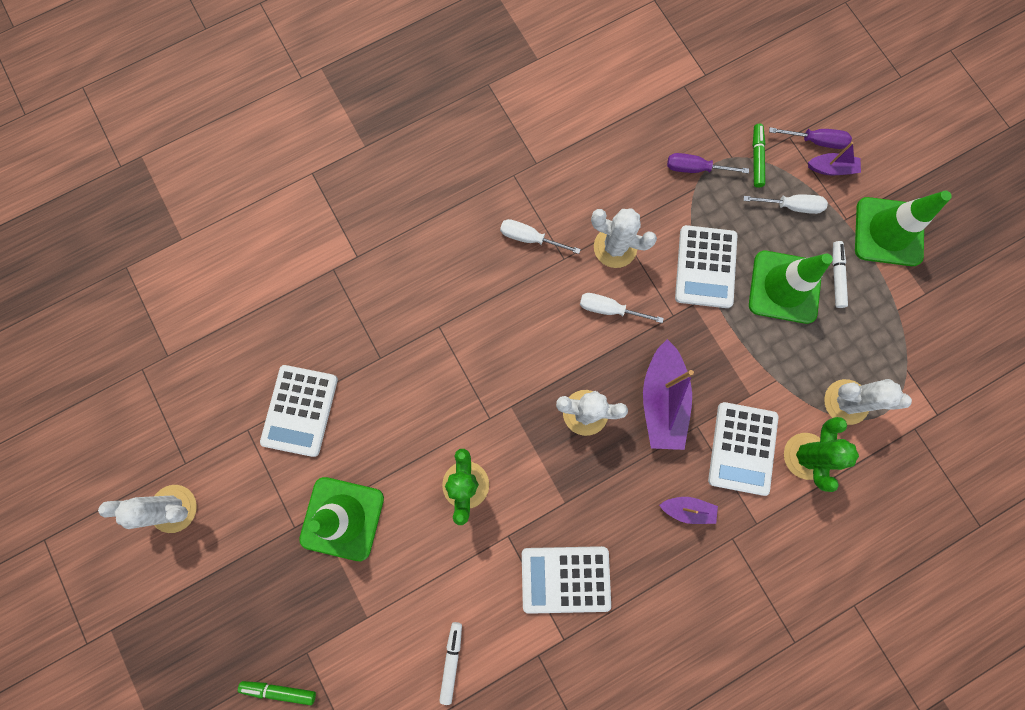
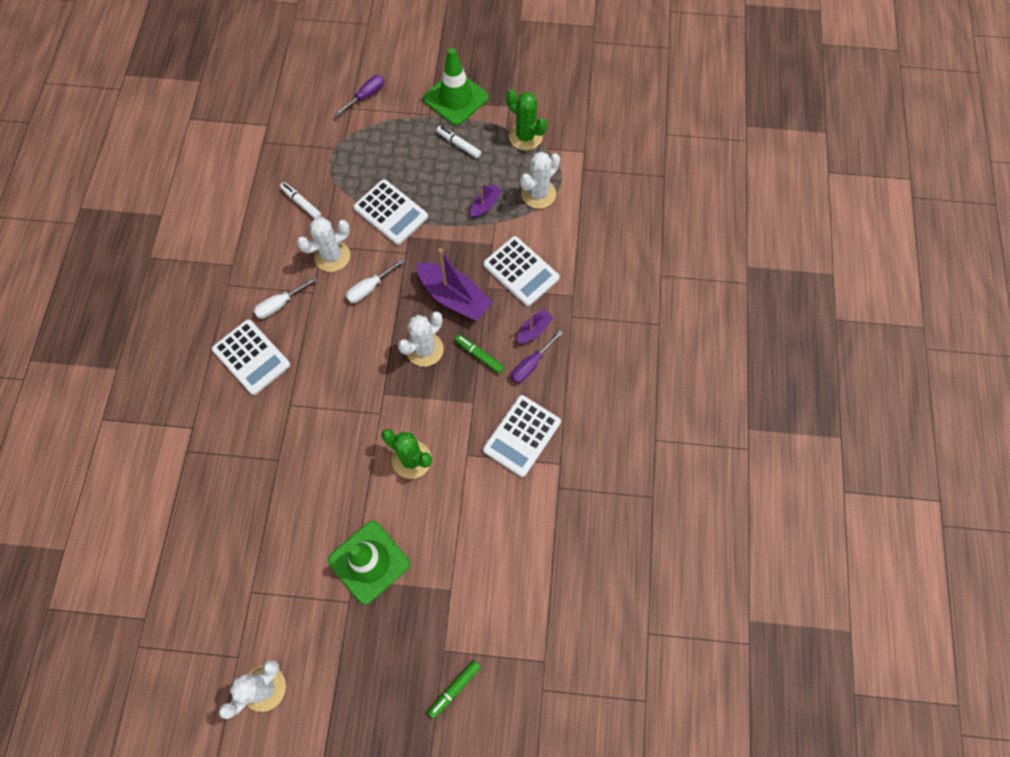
camera: 55 degrees left, 10 degrees down
(300, 410) = (268, 542): white calculator -> white calculator (251, 357)
(451, 661) = (521, 548): white marker -> white marker (301, 203)
(695, 168) = (323, 174): purple screwdriver -> purple screwdriver (531, 364)
(756, 158) = (347, 135): green marker -> green marker (479, 355)
(784, 287) = (441, 177): green traffic cone -> none
(791, 206) = (394, 138): white screwdriver -> none
(806, 456) = (553, 239): green cactus -> green cactus (525, 136)
(831, 169) = (390, 100): purple boat -> purple boat (485, 205)

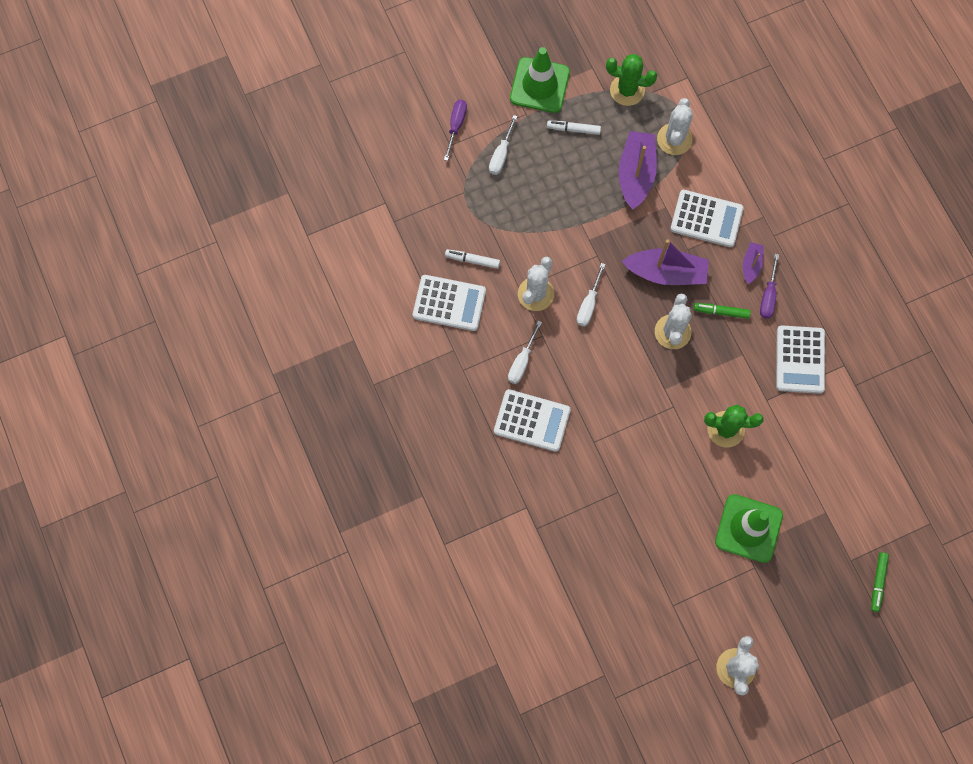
camera: 30 degrees left, 5 degrees up
(386, 134) = (501, 154): none -> white screwdriver
(391, 212) = (558, 226): white calculator -> white calculator (449, 303)
(485, 205) = (636, 174): purple boat -> purple boat, size x1.93

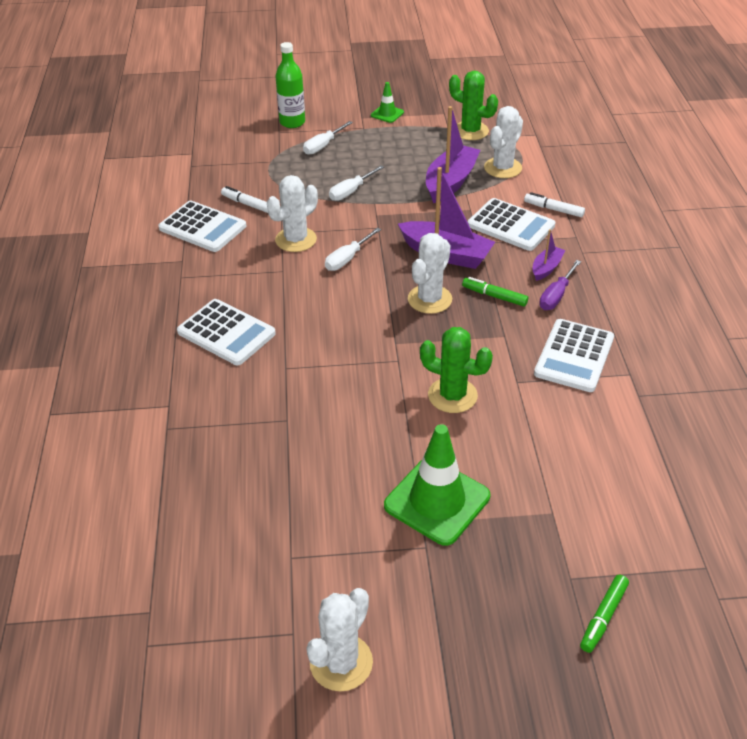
camera: 20 degrees right, 30 degrees down
(456, 126) = (292, 122): purple screwdriver -> green bottle
(522, 361) = (248, 284): white screwdriver -> white screwdriver (351, 191)
(539, 85) = (387, 114): green traffic cone -> green traffic cone, size x0.49
(573, 129) = (403, 144): white marker -> white marker (553, 209)

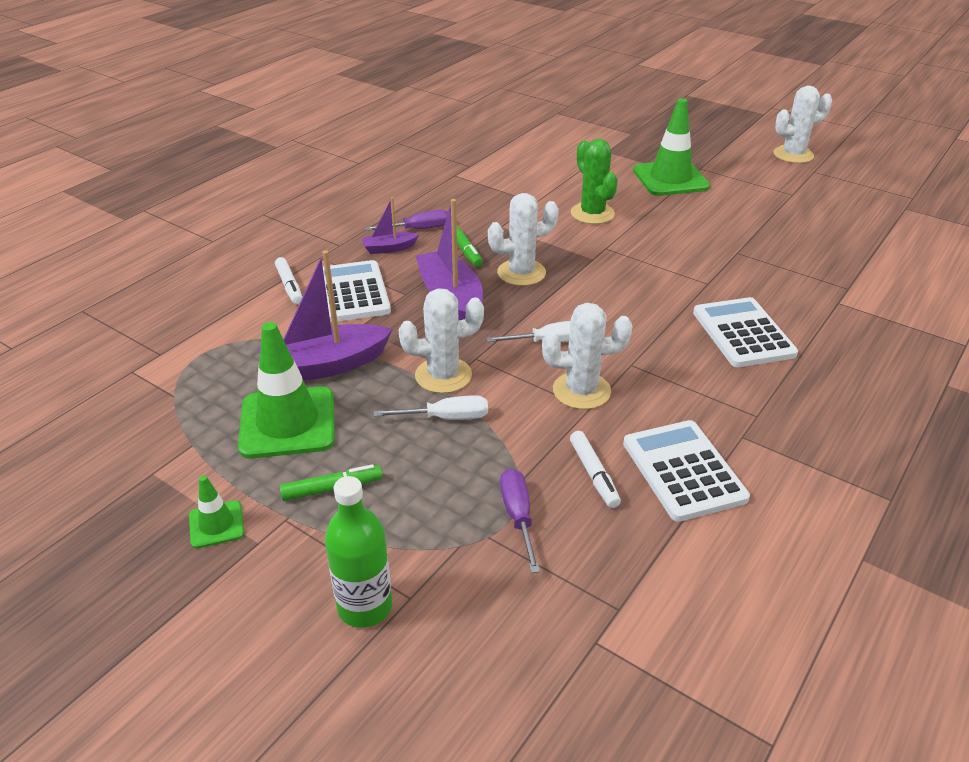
camera: 140 degrees left, 5 degrees down
(265, 172) = (518, 517): none -> purple screwdriver
(323, 146) = (384, 518): white screwdriver -> none
(422, 153) = (287, 423): none -> green traffic cone
(470, 131) = (181, 421): green cactus -> none
(503, 168) = (246, 351): white cactus -> white cactus (443, 375)
(574, 356) = (473, 196): white calculator -> none
(603, 617) = (633, 120): green marker -> green marker (332, 488)

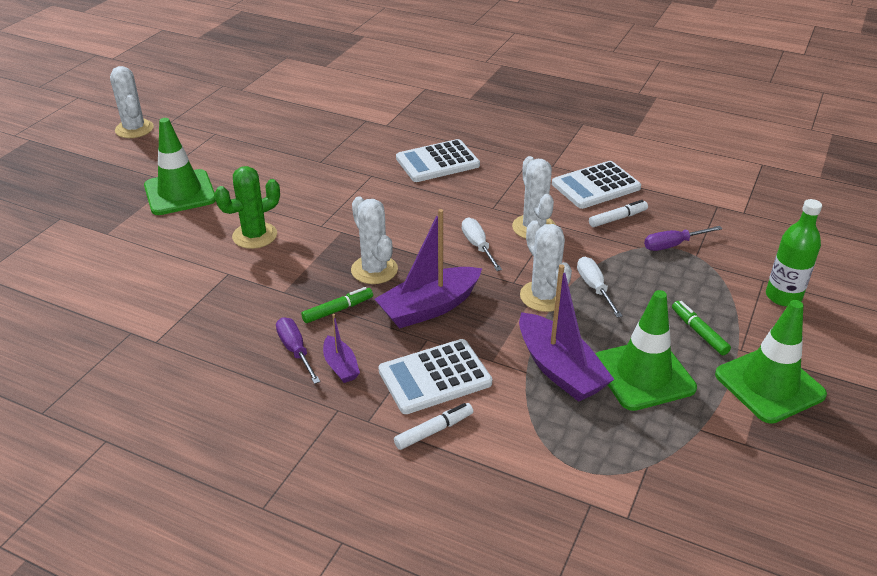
camera: 100 degrees left, 0 degrees up
(216, 524) = (769, 385): green traffic cone -> green traffic cone, size x2.03

